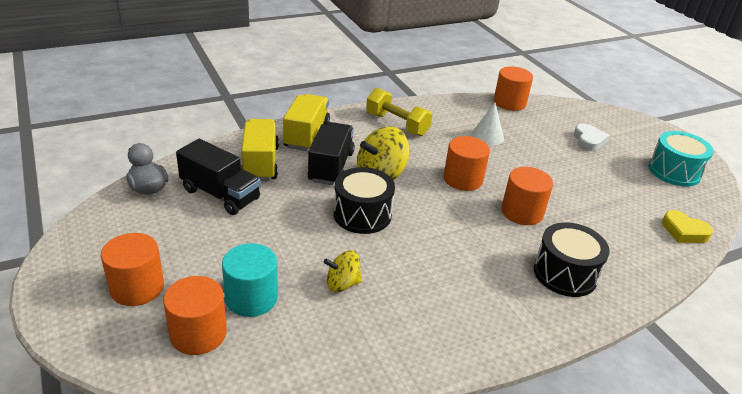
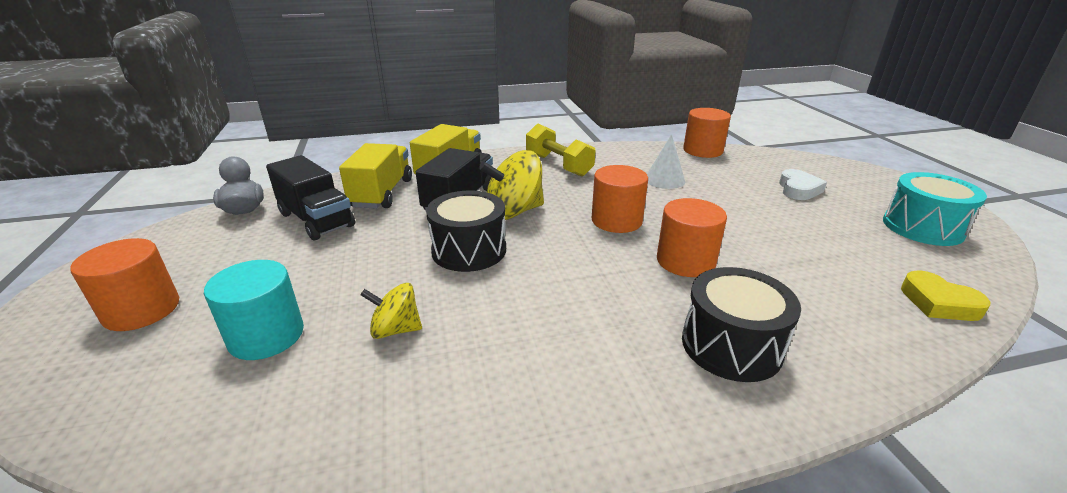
camera: 15 degrees right, 5 degrees down
(198, 333) = (164, 375): orange cylinder -> none

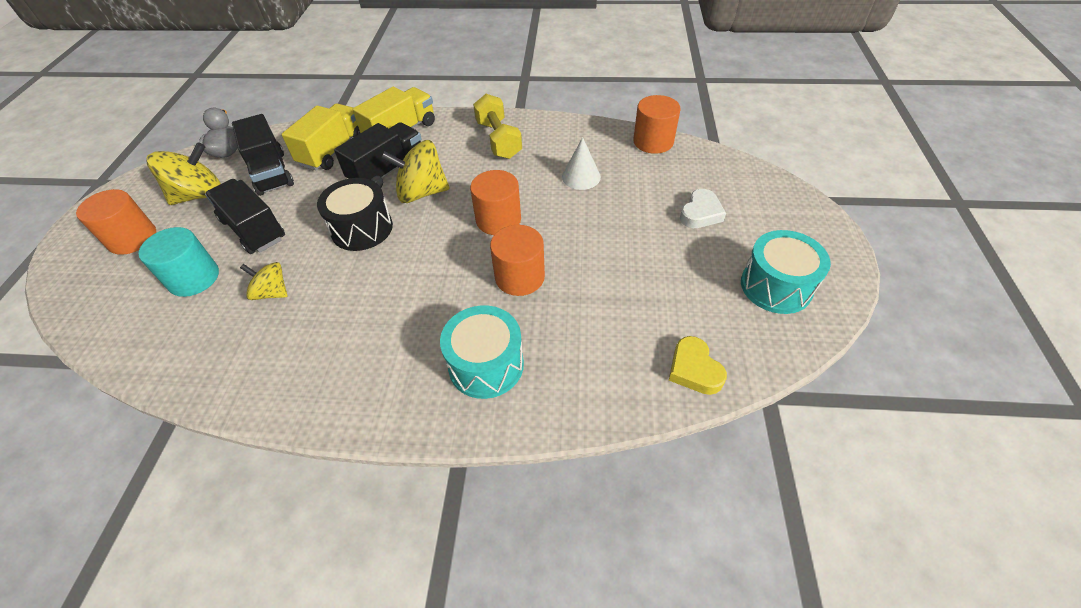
camera: 20 degrees right, 20 degrees up
(226, 252) = (199, 195): none -> yellow spinning top
(326, 272) = (254, 229): none -> black truck
(731, 345) = (486, 365): black drum -> turquoise drum

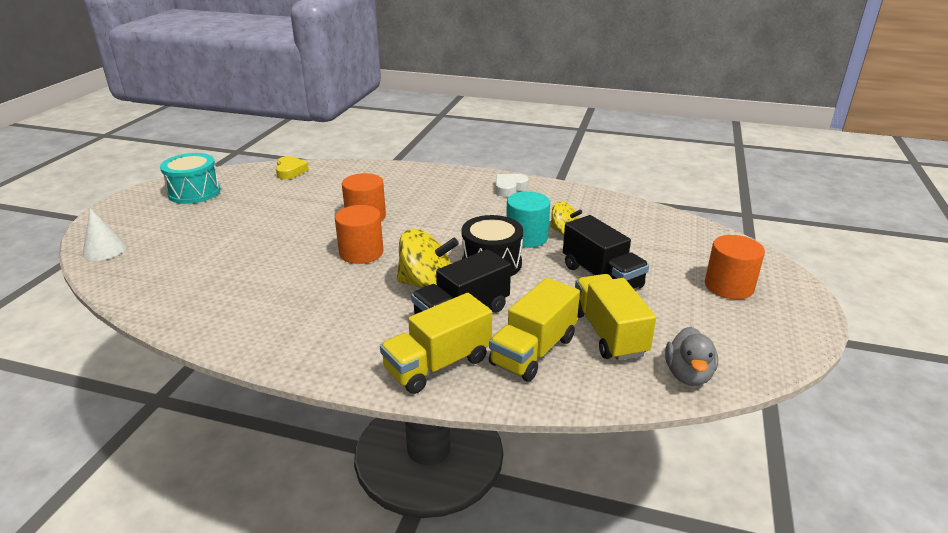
camera: 170 degrees left, 20 degrees down
(194, 278) = (639, 248): turquoise cylinder -> turquoise cylinder (526, 237)
(199, 195) = (686, 320): yellow spinning top -> none
(271, 173) = (608, 333): black truck -> yellow truck
(486, 365) = (410, 185): turquoise drum -> none
(498, 140) = (314, 331): yellow dumbbell -> none
(581, 176) = (256, 276): white cone -> white cone (104, 250)
(653, 141) = (141, 299): orange cylinder -> none
(700, 213) = (185, 234): white heart -> white heart (509, 188)

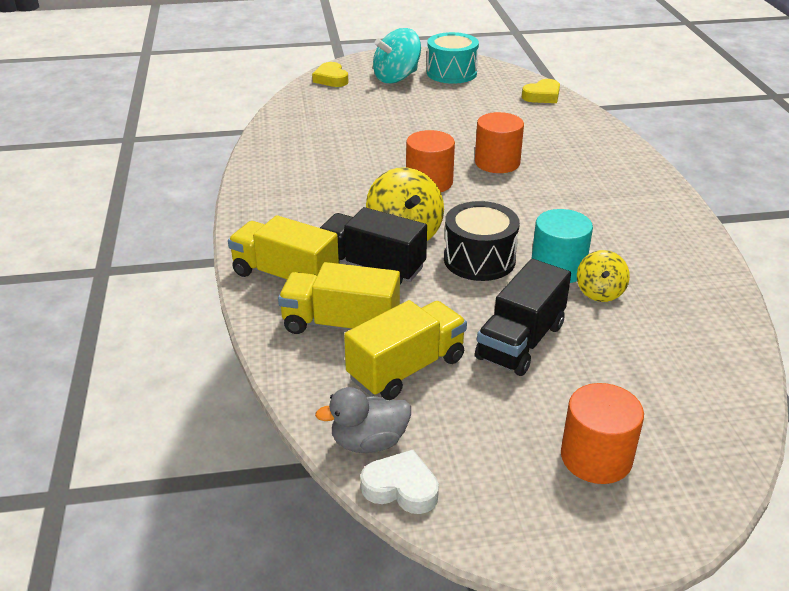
camera: 65 degrees right, 5 degrees up
(104, 250) = (331, 79): white cone -> yellow heart
(160, 218) = (396, 78): none -> turquoise spinning top
(509, 188) = (666, 227): white heart -> white heart (401, 488)

